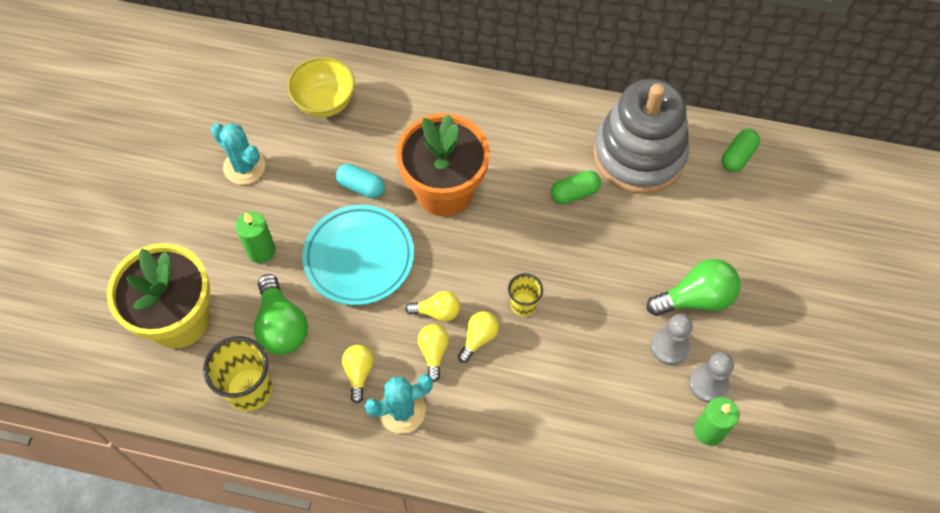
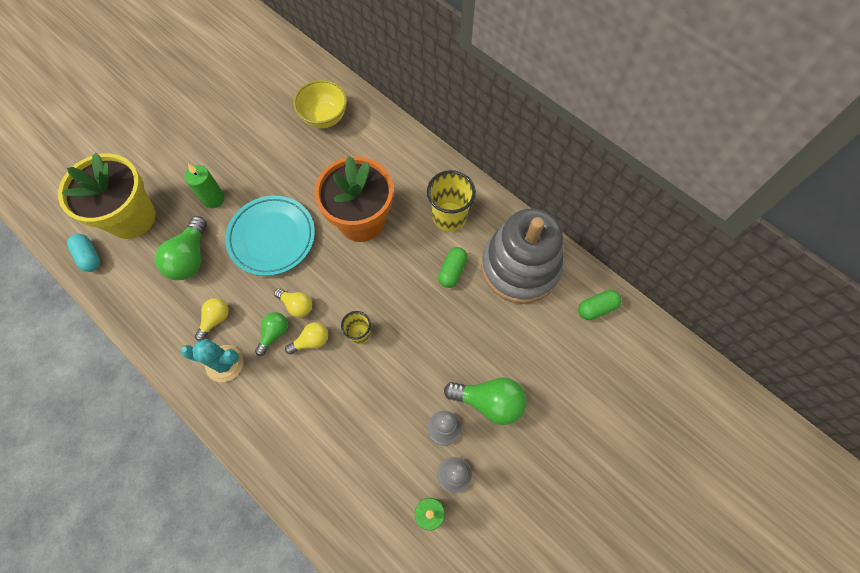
camera: 30 degrees right, 5 degrees up
(244, 167) = (243, 135): turquoise cactus -> none
(249, 389) = (140, 290): yellow cup -> yellow cup (449, 217)
(361, 187) = (307, 188): turquoise capsule -> turquoise capsule (89, 256)
(433, 352) = (274, 334): yellow light bulb -> green light bulb
(574, 193) = (452, 271): green capsule -> green capsule turned 75 degrees counterclockwise

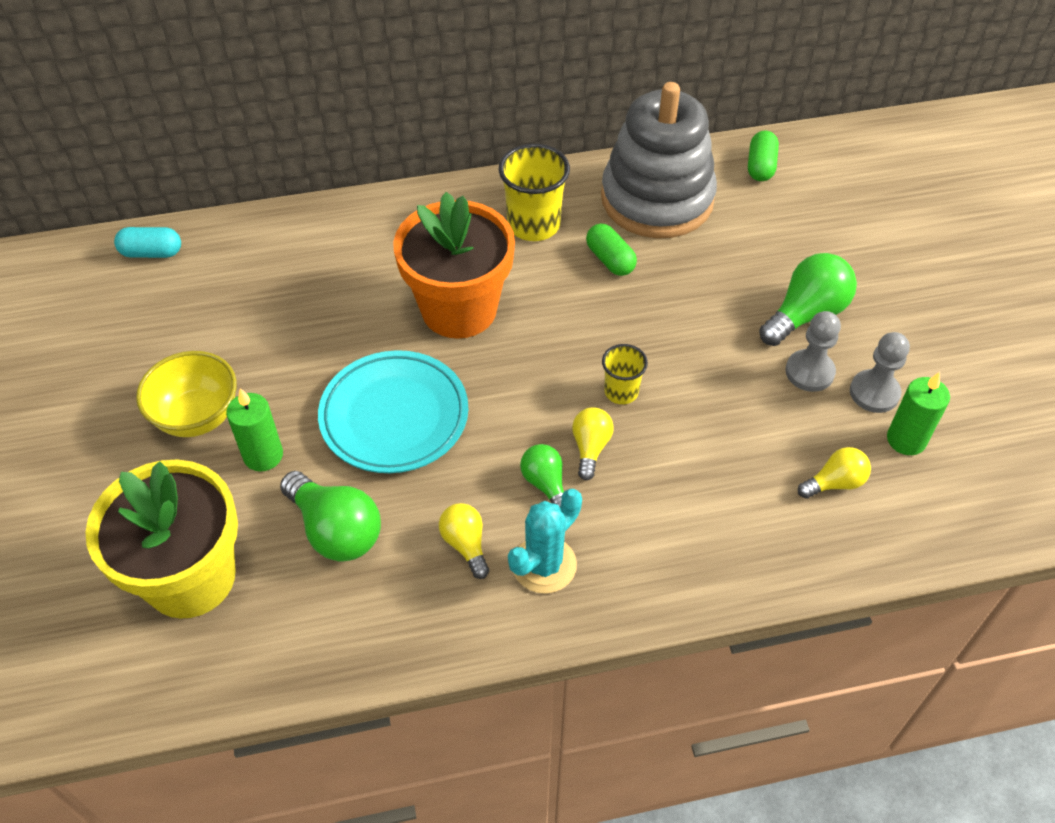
camera: 55 degrees left, 15 degrees down
(89, 256) = (204, 670): turquoise capsule -> turquoise capsule (152, 253)
(297, 305) = (524, 438): yellow light bulb -> yellow light bulb (834, 483)
(324, 117) = (261, 269): yellow bowl -> yellow bowl (197, 416)

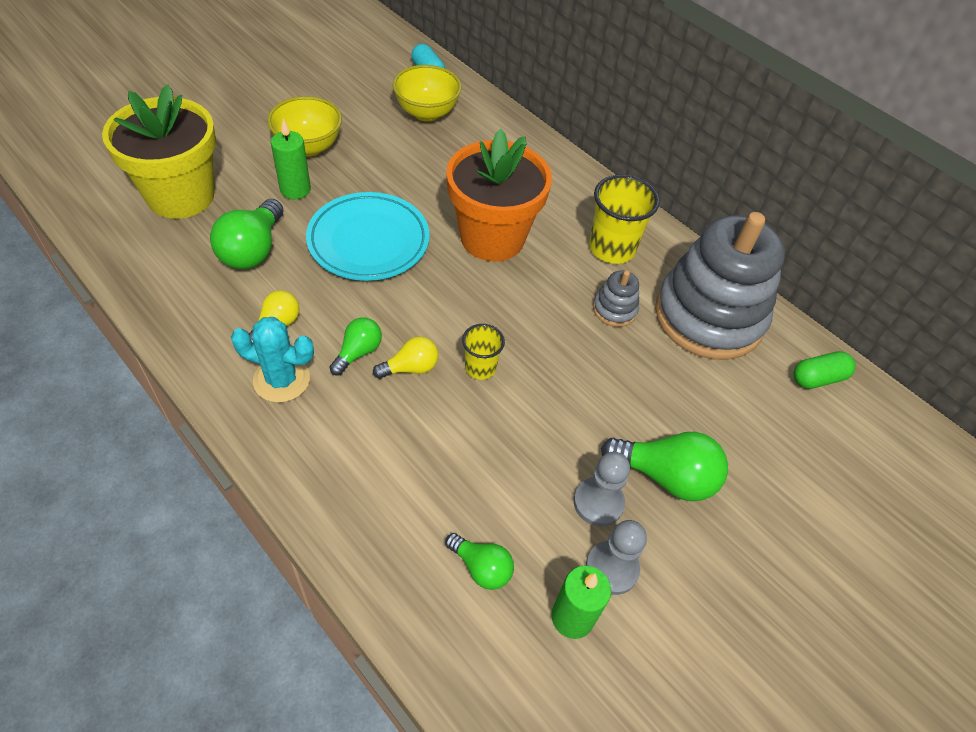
camera: 55 degrees right, 0 degrees up
(223, 283) = (427, 113): none -> yellow bowl
(610, 260) = (614, 309): green capsule -> grey stacking toy
(834, 483) = (481, 567): yellow light bulb -> green light bulb

